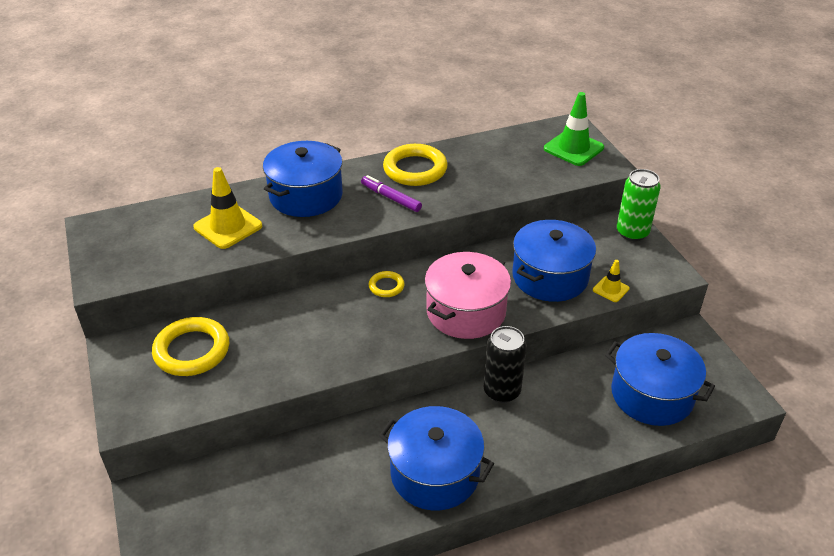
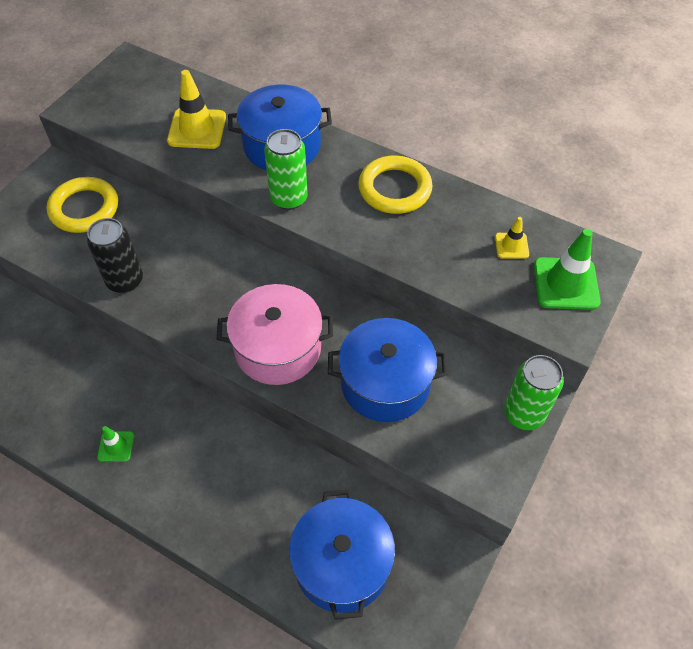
camera: 50 degrees right, 15 degrees up
(361, 217) = (289, 198): none -> green can
(386, 286) = (259, 273): yellow ring -> none
(391, 198) = (335, 199): purple marker -> none
(435, 473) = (116, 446): blue pot -> green traffic cone
(502, 391) = (244, 437): black can -> black can (125, 281)
(610, 289) = (415, 444): yellow traffic cone -> yellow traffic cone (511, 246)

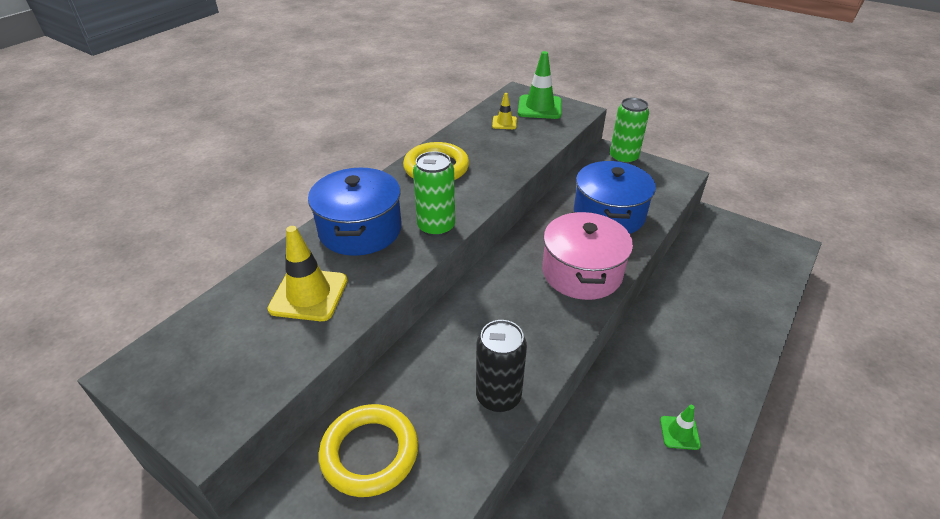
camera: 85 degrees left, 15 degrees down
(342, 564) = (741, 273): blue pot -> none

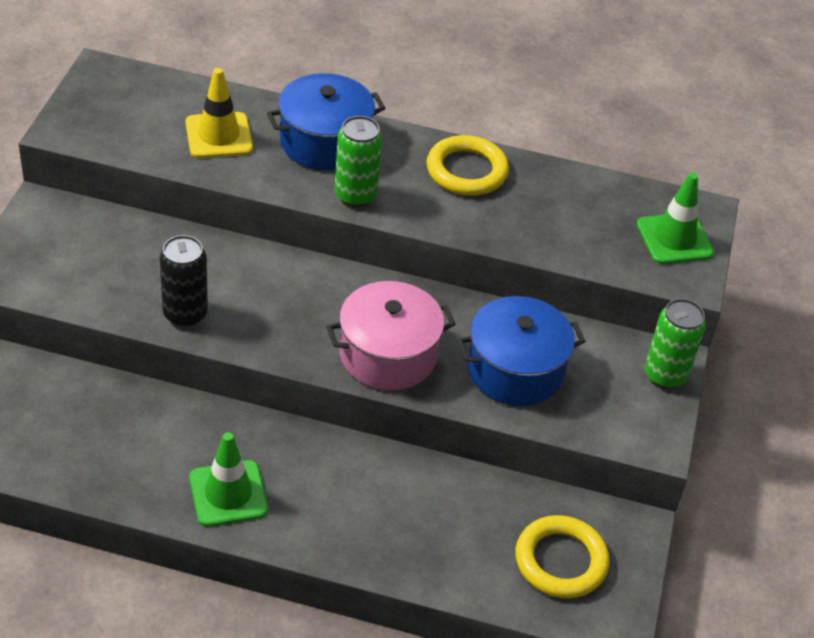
camera: 65 degrees right, 5 degrees up
(369, 453) = (100, 244): yellow ring -> yellow ring (561, 561)
(504, 123) = (608, 210): yellow traffic cone -> none
(679, 433) = (228, 493): green traffic cone -> green traffic cone, size x1.85

